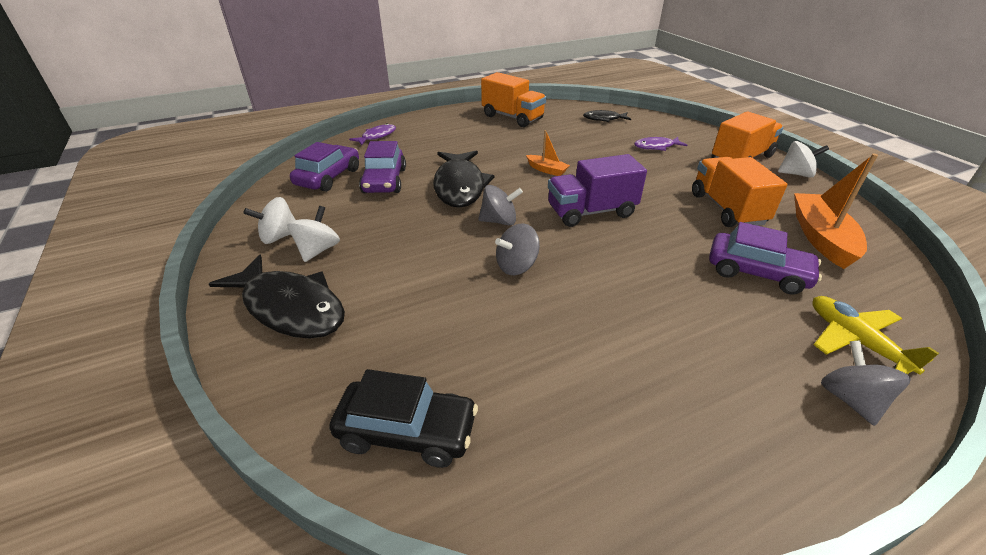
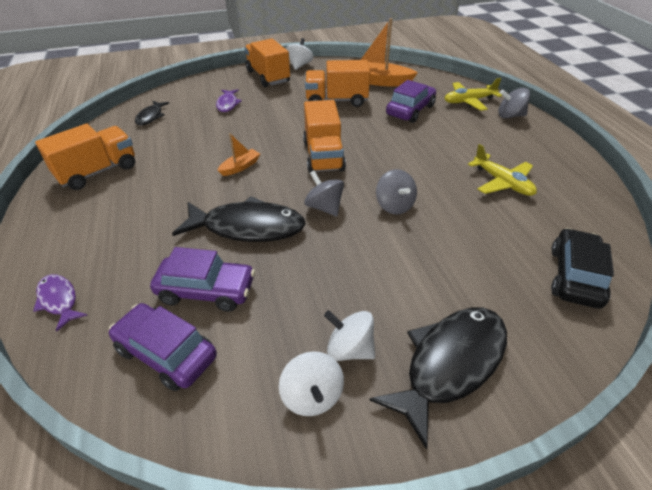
camera: 80 degrees left, 5 degrees up
(499, 221) = (324, 207): grey spinning top -> grey spinning top turned 45 degrees counterclockwise
(591, 212) = (323, 156): purple truck -> orange truck
(608, 369) = (502, 182): none -> yellow plane

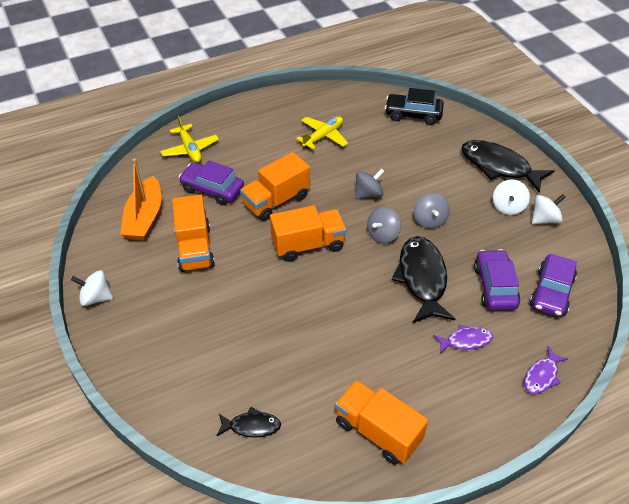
camera: 100 degrees left, 5 degrees up
(227, 104) = (211, 350): purple fish -> purple fish (466, 341)
(240, 167) = (340, 304): orange boat -> none
(268, 76) = (131, 325): orange truck -> orange truck (276, 201)
(510, 116) = (217, 125): grey spinning top -> grey spinning top (429, 220)

